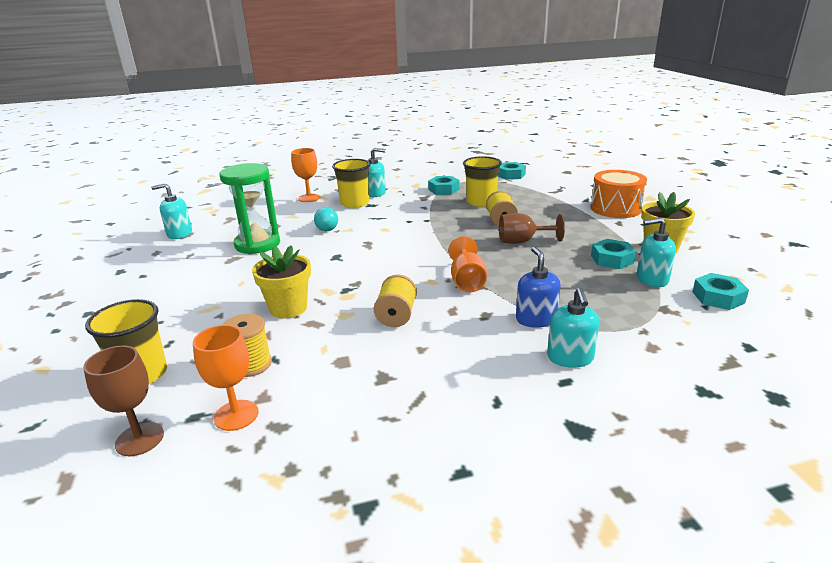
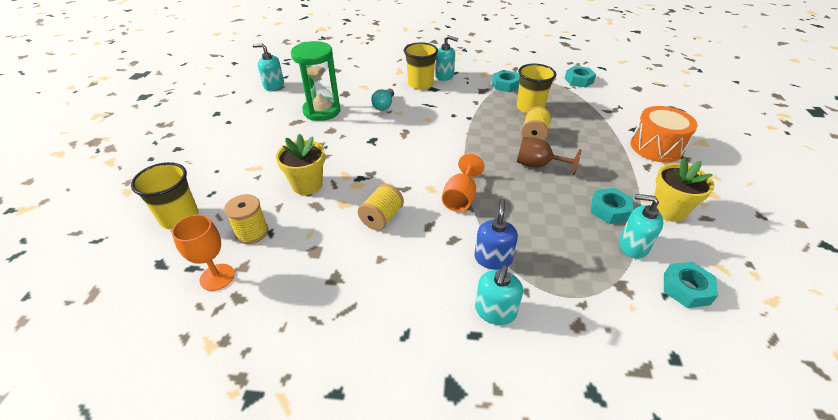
camera: 20 degrees right, 15 degrees up
(139, 439) = (149, 275): brown goblet -> none
(309, 198) = (388, 69): orange goblet -> none

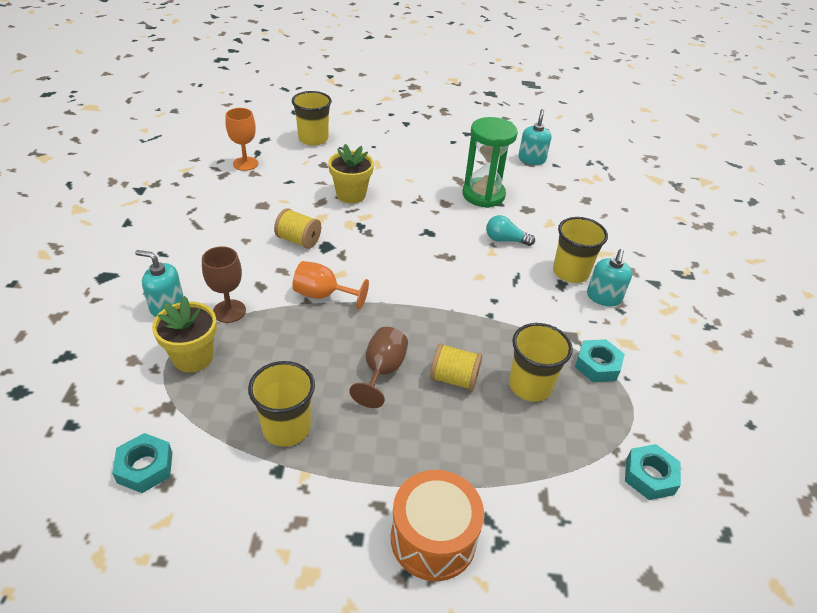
camera: 85 degrees right, 0 degrees up
(252, 232) = (290, 173): yellow spool -> none
(493, 258) = (229, 311): blue soap dispenser -> brown goblet
(609, 210) = (286, 428): turquoise nut -> yellow cup
(633, 246) = (221, 435): turquoise soap dispenser -> none
(668, 210) = (277, 498): yellow flower pot -> yellow flower pot (193, 357)

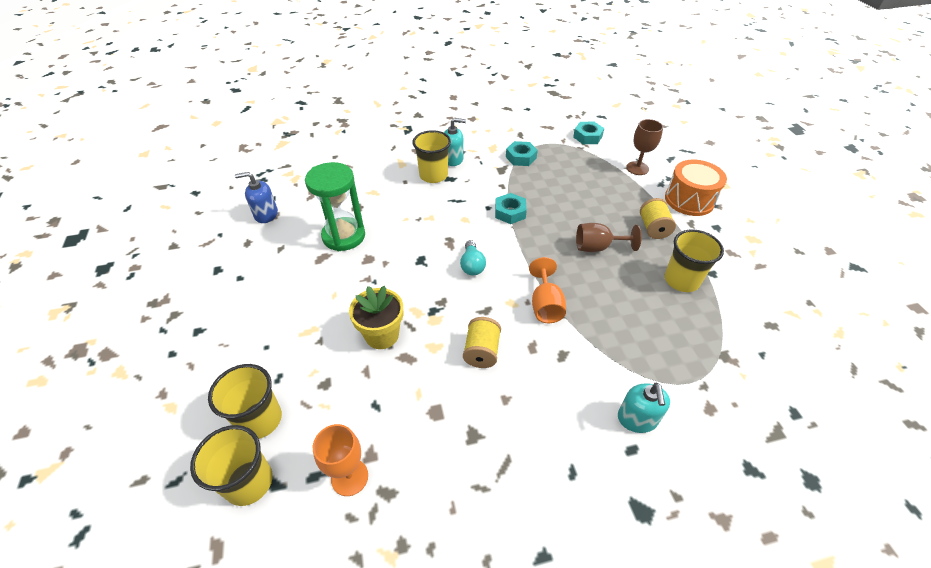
camera: 105 degrees left, 5 degrees up
(145, 467) = (775, 342): turquoise nut -> turquoise nut (510, 212)
(193, 357) = (673, 364): yellow flower pot -> none
(229, 311) = (608, 364): brown goblet -> brown goblet (637, 168)
(454, 378) = (577, 213): yellow spool -> yellow spool (653, 228)
(505, 240) = (409, 212): turquoise light bulb -> turquoise light bulb (472, 265)
(530, 385) = (558, 181): yellow cup -> yellow cup (249, 482)
(531, 159) = (266, 214): turquoise soap dispenser -> blue soap dispenser

